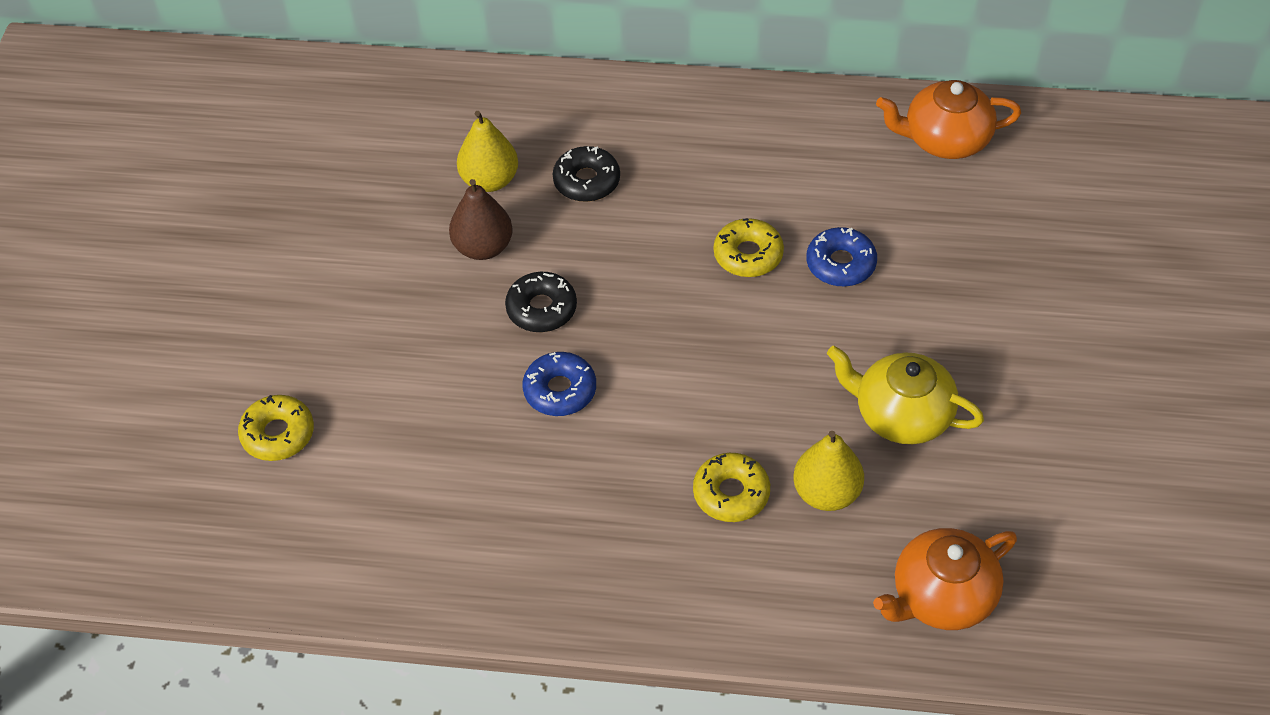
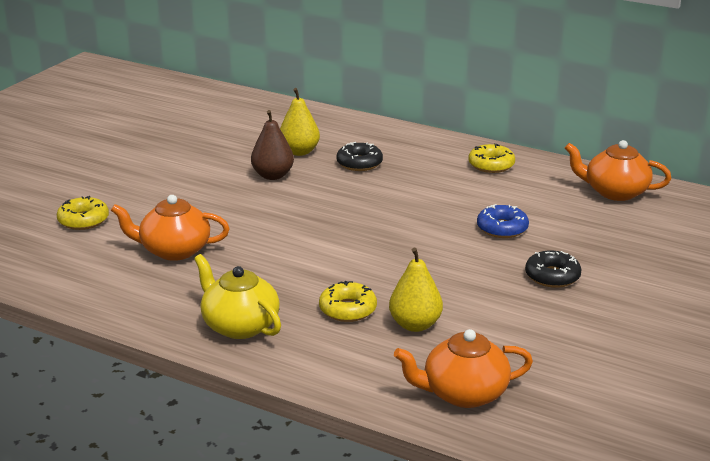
camera: 20 degrees right, 25 degrees down
(442, 455) = (174, 250): none -> orange teapot
(541, 309) = (288, 206): black donut -> black donut (552, 276)
(560, 390) = (271, 241): blue donut -> none
(748, 255) = (441, 212): yellow donut -> yellow donut (491, 165)
(901, 415) = (496, 302): yellow teapot -> yellow teapot (239, 325)

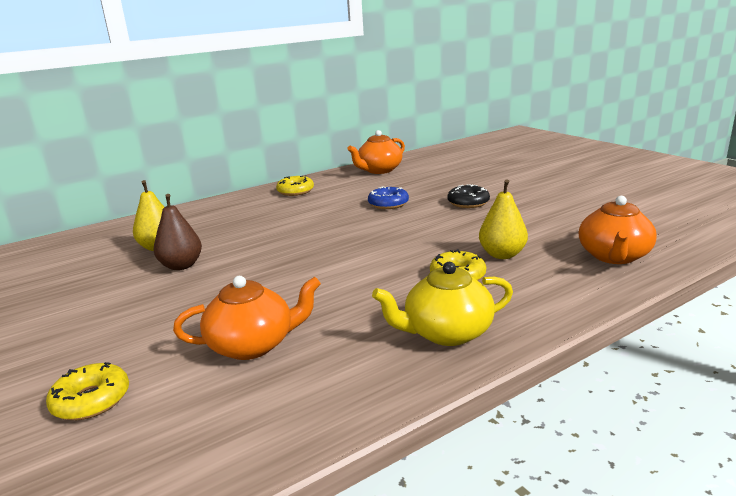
camera: 60 degrees left, 5 degrees down
(174, 250) = (253, 345): orange teapot -> orange teapot turned 135 degrees counterclockwise
(359, 163) = (221, 229): black donut -> none

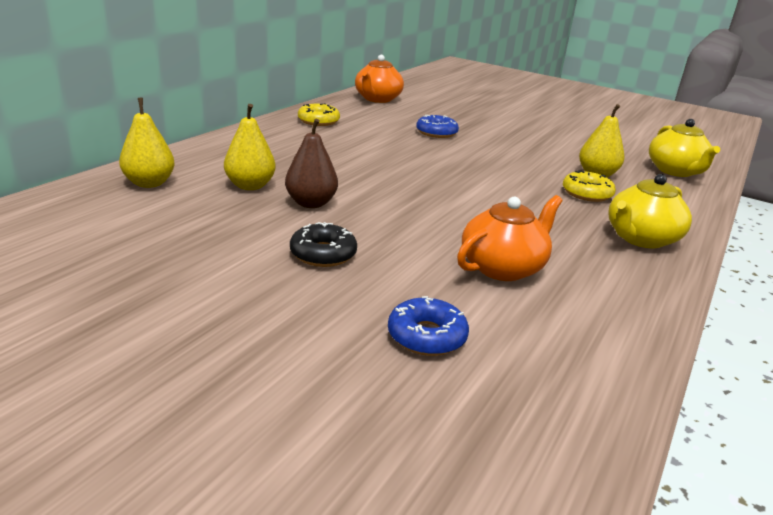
camera: 30 degrees left, 5 degrees up
(91, 400) = (426, 336): yellow donut -> blue donut
(95, 241) = (149, 183): none -> yellow pear
(468, 203) = (508, 130): black donut -> black donut (323, 254)
(614, 256) = (676, 171): orange teapot -> yellow teapot

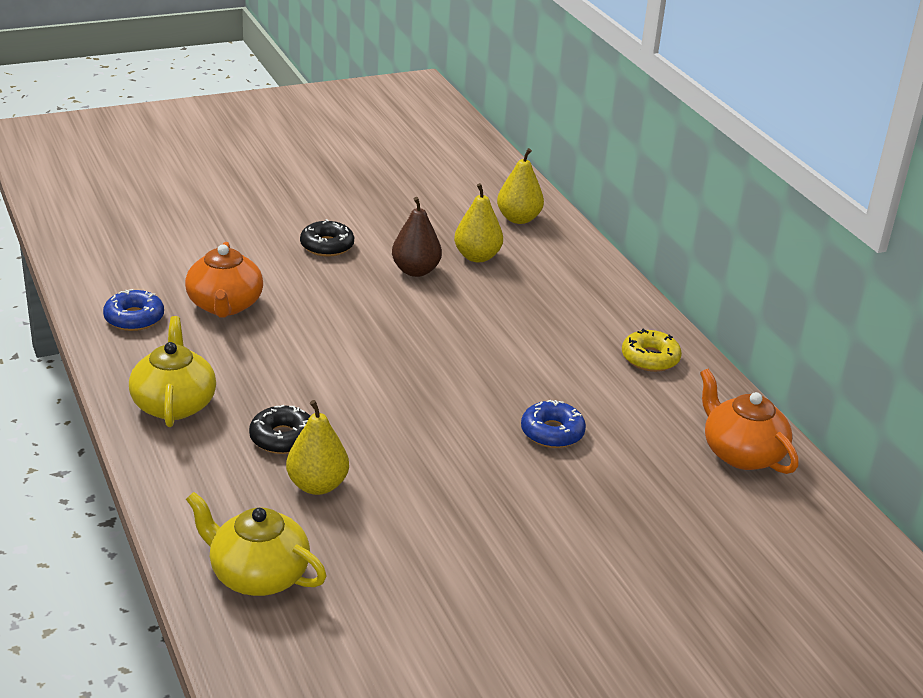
camera: 125 degrees right, 5 degrees up
(426, 336) = (196, 241): blue donut -> blue donut (134, 318)
(587, 194) = (282, 438): yellow donut -> black donut

